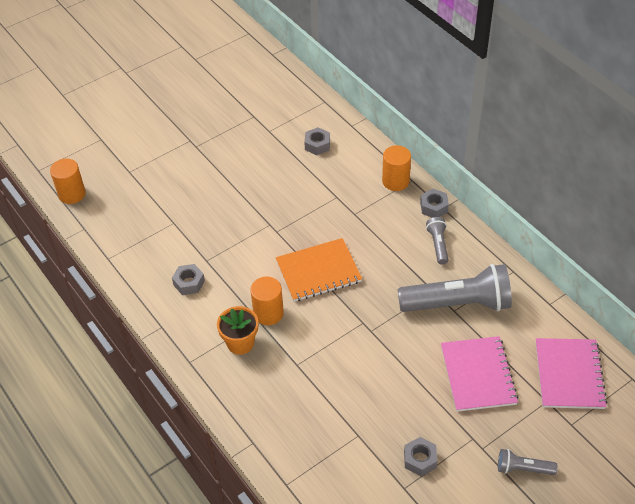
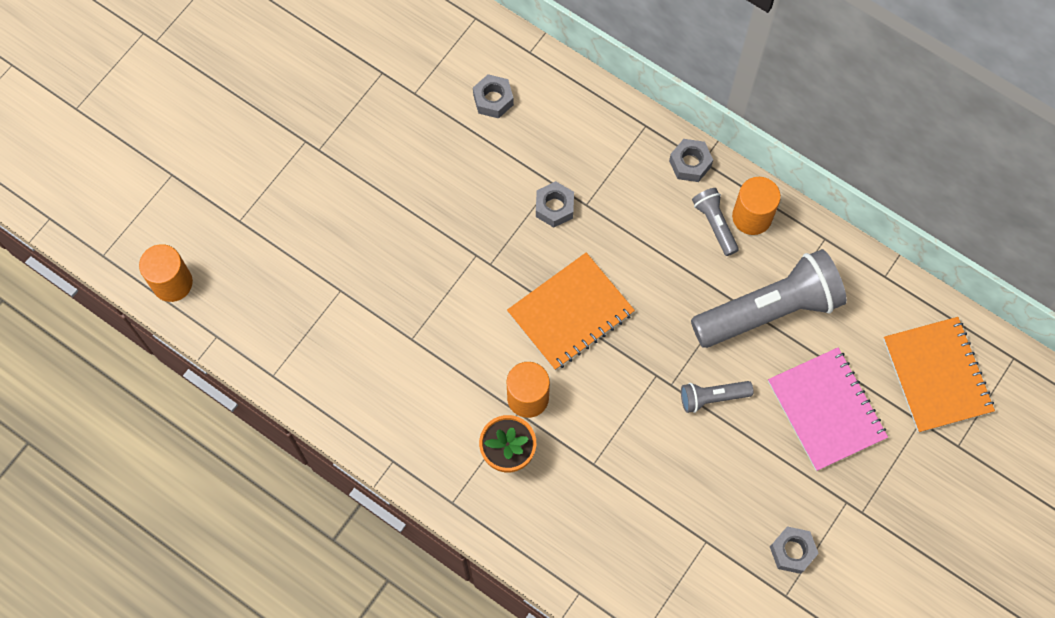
camera: 20 degrees left, 20 degrees up
(189, 283) = (402, 382): grey nut -> grey nut (554, 207)
(395, 181) = (624, 133): orange cylinder -> orange cylinder (752, 217)
(523, 468) = (918, 525): grey flashlight -> grey flashlight (712, 397)
(569, 375) = (936, 375): pink notebook -> orange notebook

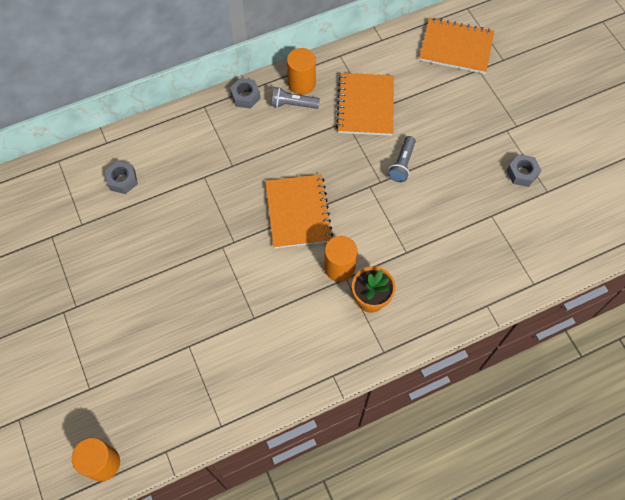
camera: 60 degrees left, 5 degrees down
(554, 207) = (221, 184): grey nut -> none
(769, 310) = (366, 105): grey flashlight -> orange notebook
(826, 410) = (445, 110): pink notebook -> none

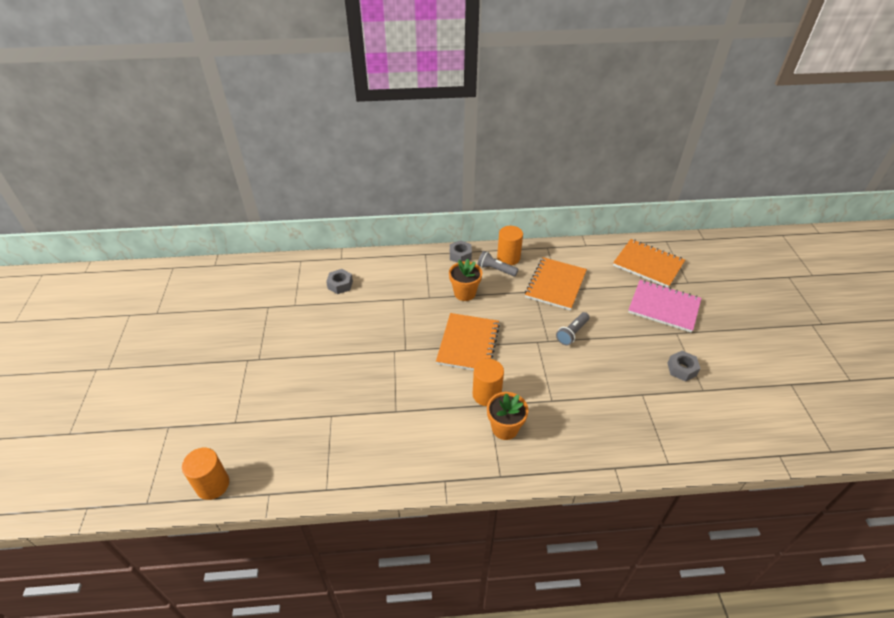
camera: 20 degrees right, 20 degrees down
(270, 147) = (464, 293): none -> orange flower pot
(486, 101) = (664, 307): none -> pink notebook

